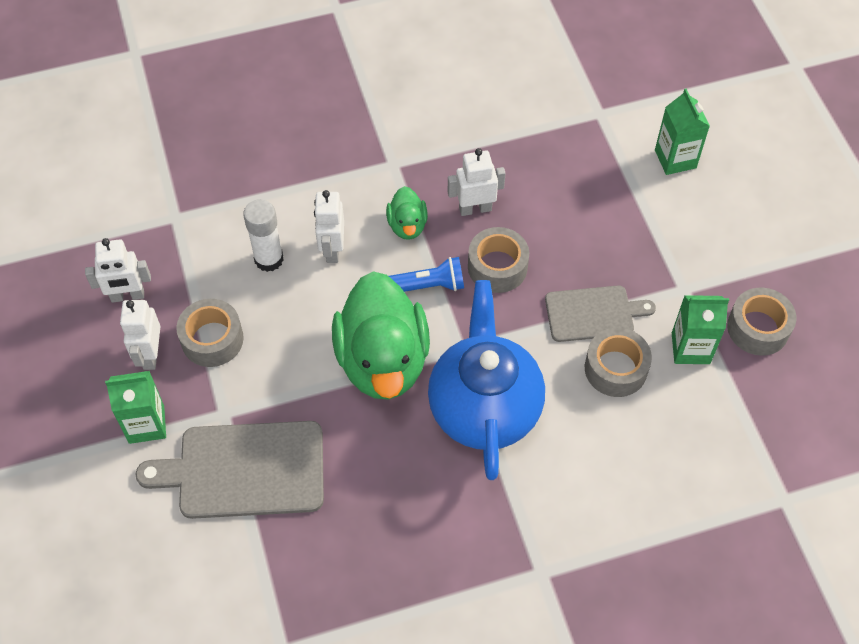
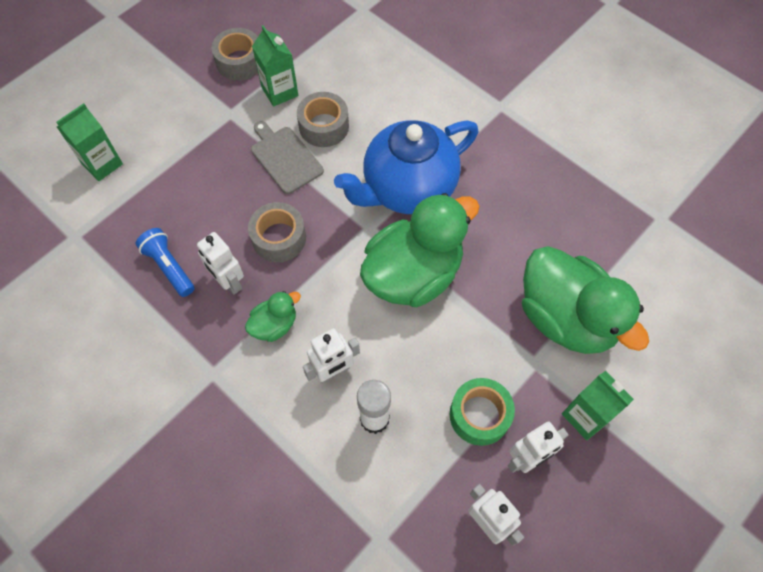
camera: 120 degrees left, 5 degrees up
(212, 339) = (479, 415): grey tape -> green tape
(244, 470) = (566, 318): grey cutting board -> green duck
(427, 286) = (326, 278): blue flashlight -> blue flashlight (169, 267)

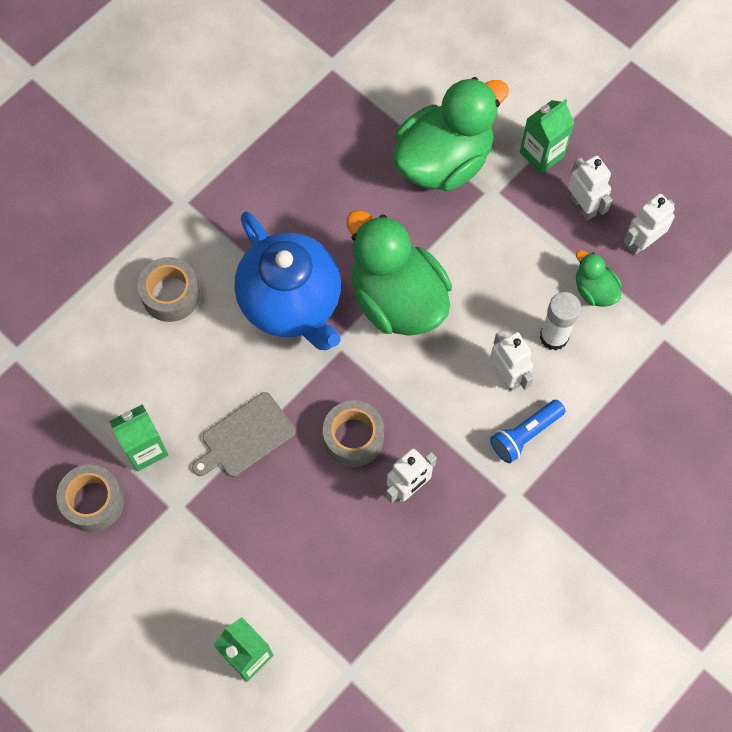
camera: 90 degrees left, 5 degrees up
(169, 267) = (390, 555): blue flashlight -> blue flashlight (525, 435)
(274, 325) = (458, 436): green duck -> green duck (594, 290)
(324, 126) = (201, 395): grey tape -> grey tape (171, 294)
(479, 415) = (545, 243): green tape -> none

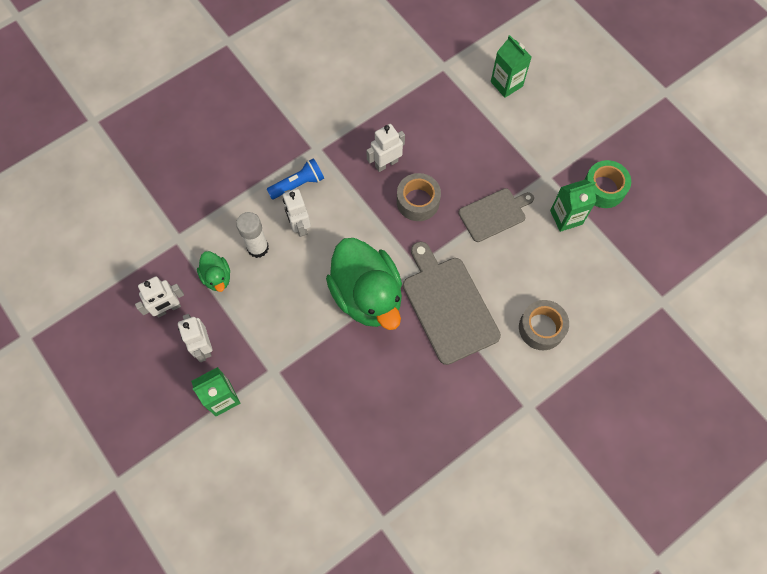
camera: 170 degrees left, 0 degrees up
(93, 501) = (603, 188): grey tape -> green tape
(291, 303) = (448, 306): blue teapot -> grey cutting board
(444, 160) = (304, 406): green duck -> none

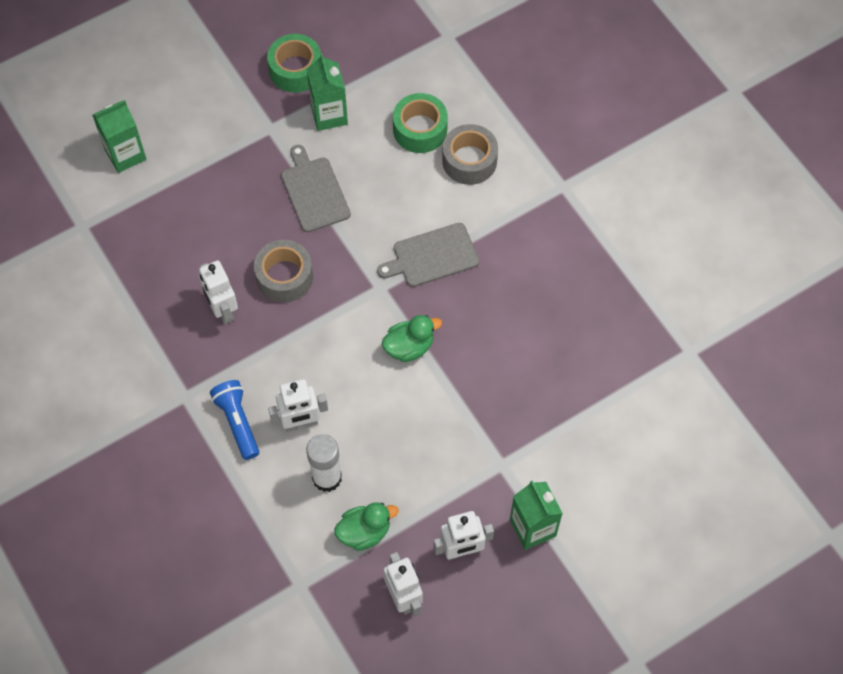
camera: 85 degrees left, 5 degrees down
(367, 295) = (409, 347): green duck -> green duck, size x0.46
(448, 306) = (432, 256): grey cutting board -> grey cutting board, size x0.63
(564, 287) = (420, 129): none -> green tape

